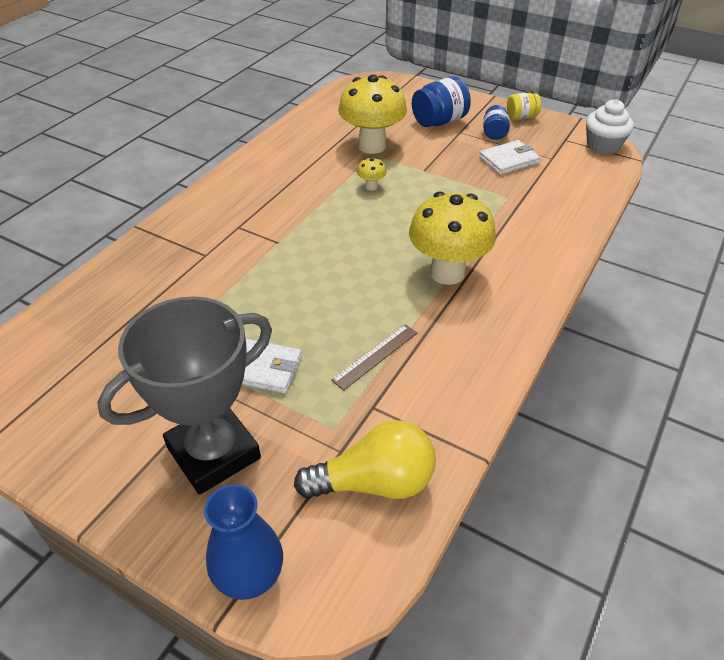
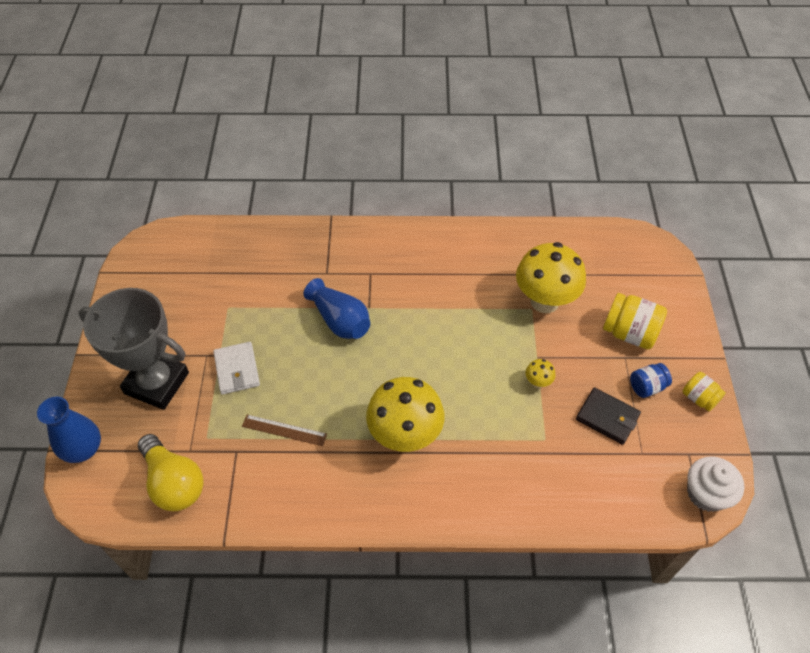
camera: 60 degrees right, 10 degrees up
(275, 267) = (340, 320): none -> blue vase
(371, 186) = (483, 330): yellow mushroom -> yellow mushroom (538, 382)
(439, 121) = (629, 333): blue jar -> yellow jar
(508, 160) = (607, 417): white wallet -> black wallet

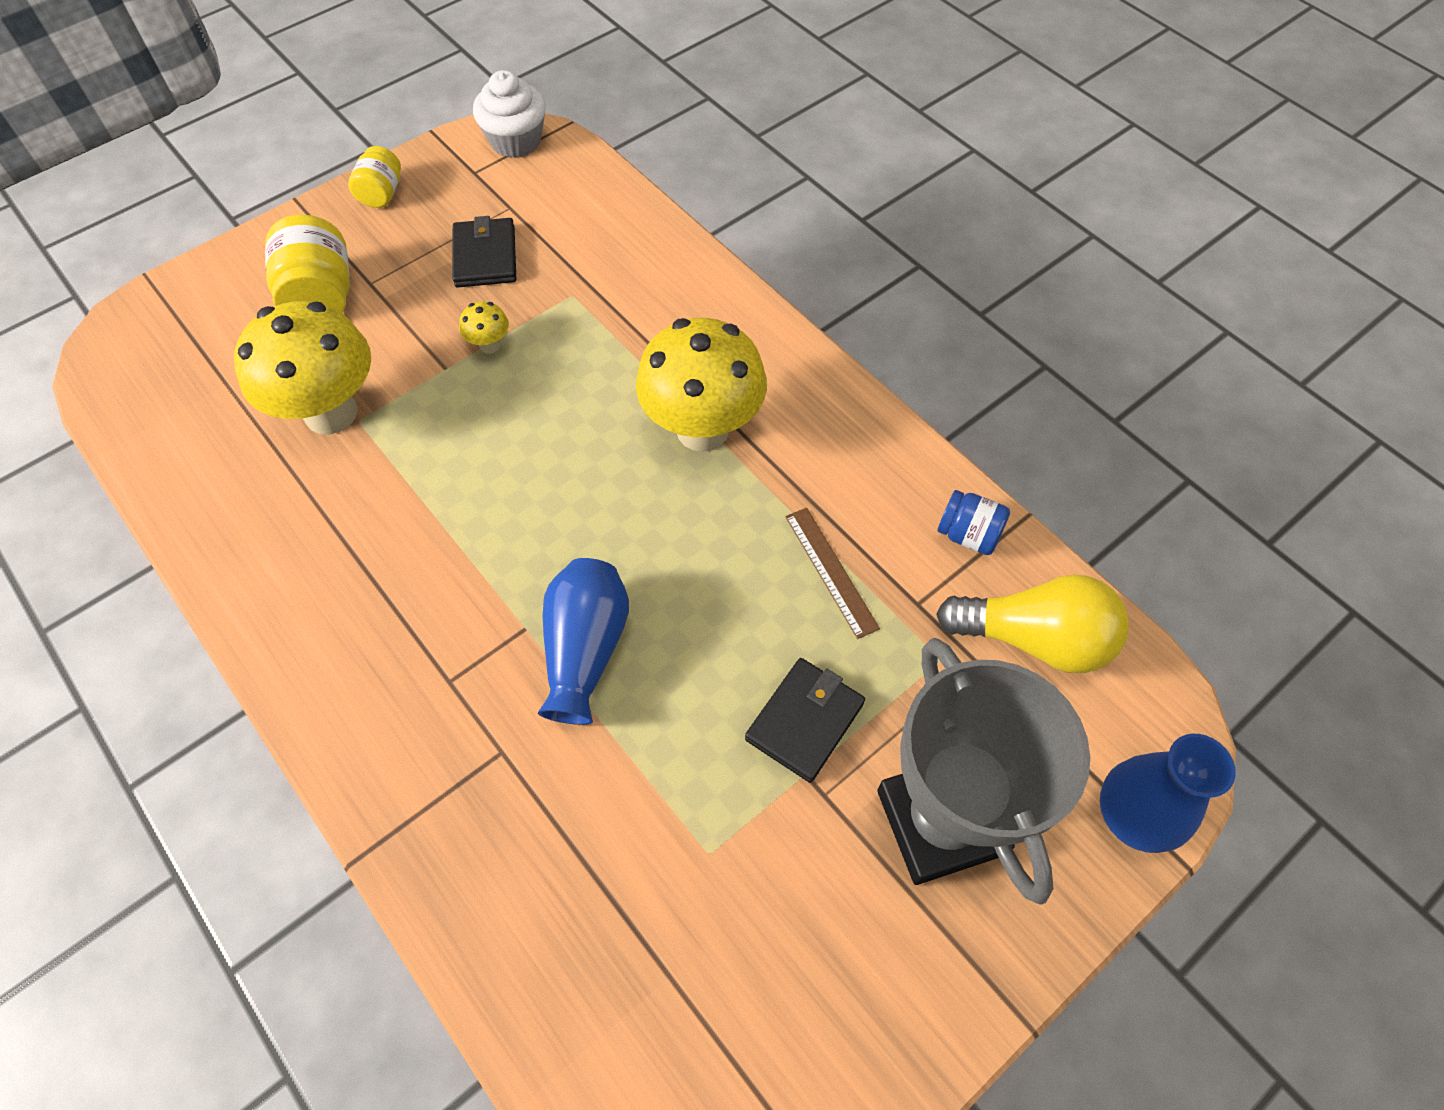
camera: 130 degrees left, 5 degrees up
(174, 482) = (1035, 639): yellow light bulb -> yellow light bulb turned 90 degrees clockwise
(237, 370) = (805, 721): white wallet -> black wallet
(646, 387) = (403, 243): blue jar -> blue jar (968, 535)

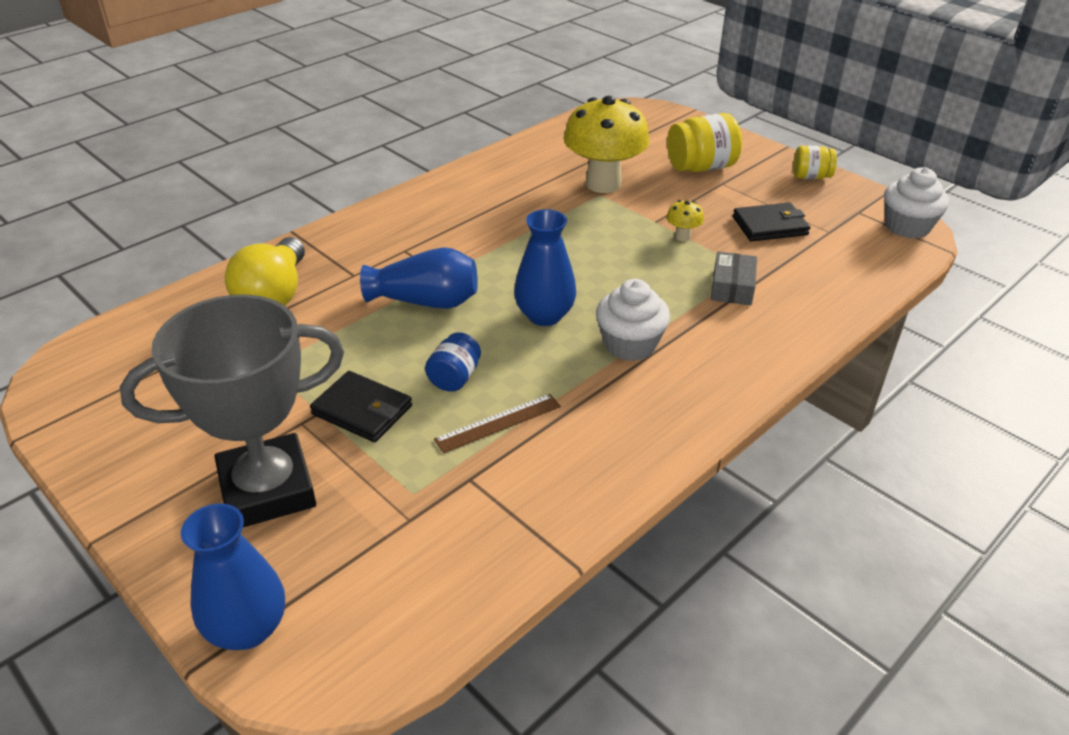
camera: 85 degrees right, 20 degrees down
(606, 317) = (732, 287): none -> grey box
(636, 510) = (544, 315): none -> blue vase
(702, 430) = (630, 344): yellow mushroom -> white cupcake
(968, 535) = (546, 516): blue jar -> blue jar (454, 378)
(1035, 639) = (433, 563): yellow light bulb -> yellow light bulb (274, 295)

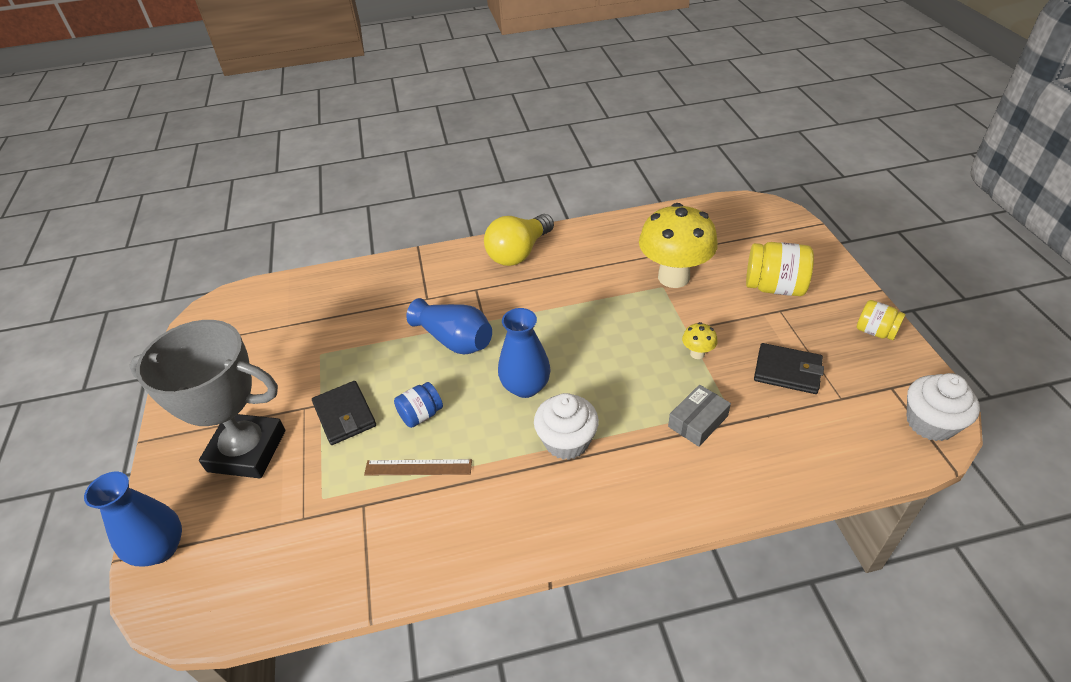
camera: 35 degrees right, 5 degrees up
(274, 295) = (366, 297): yellow light bulb -> yellow light bulb (519, 253)

